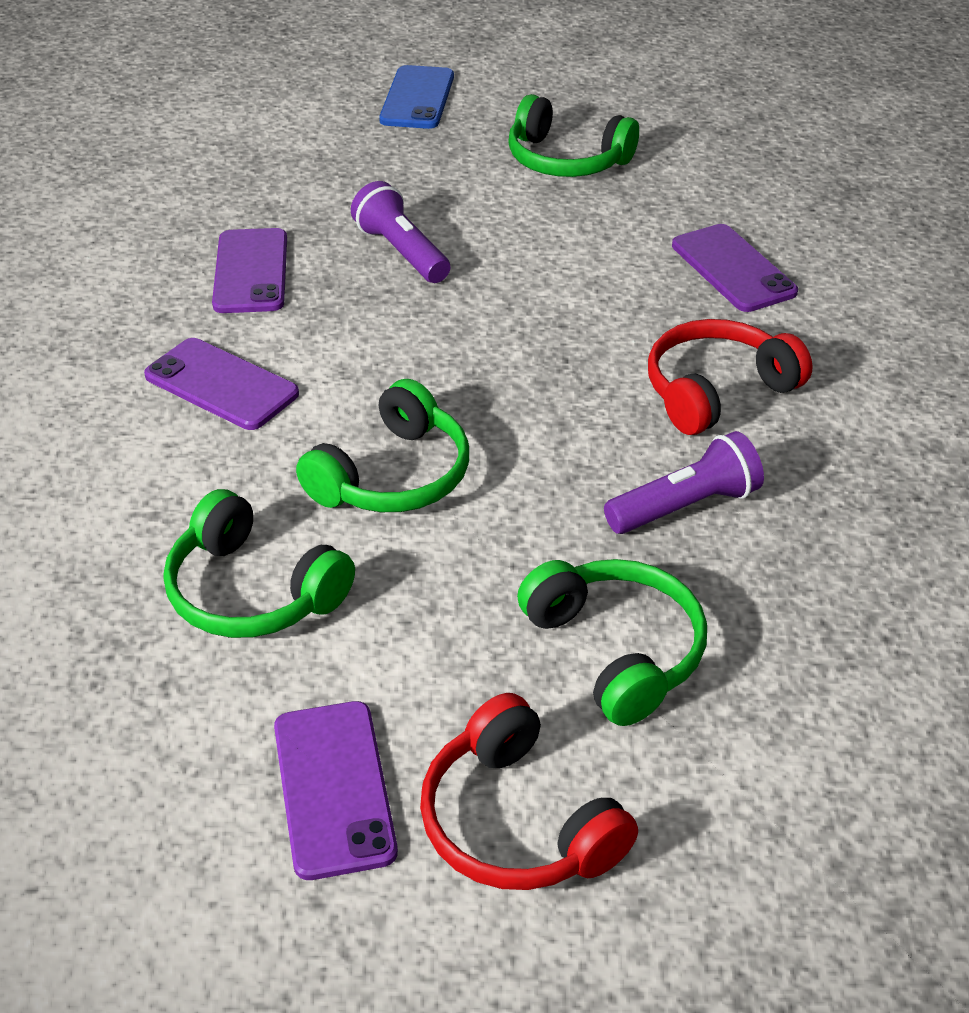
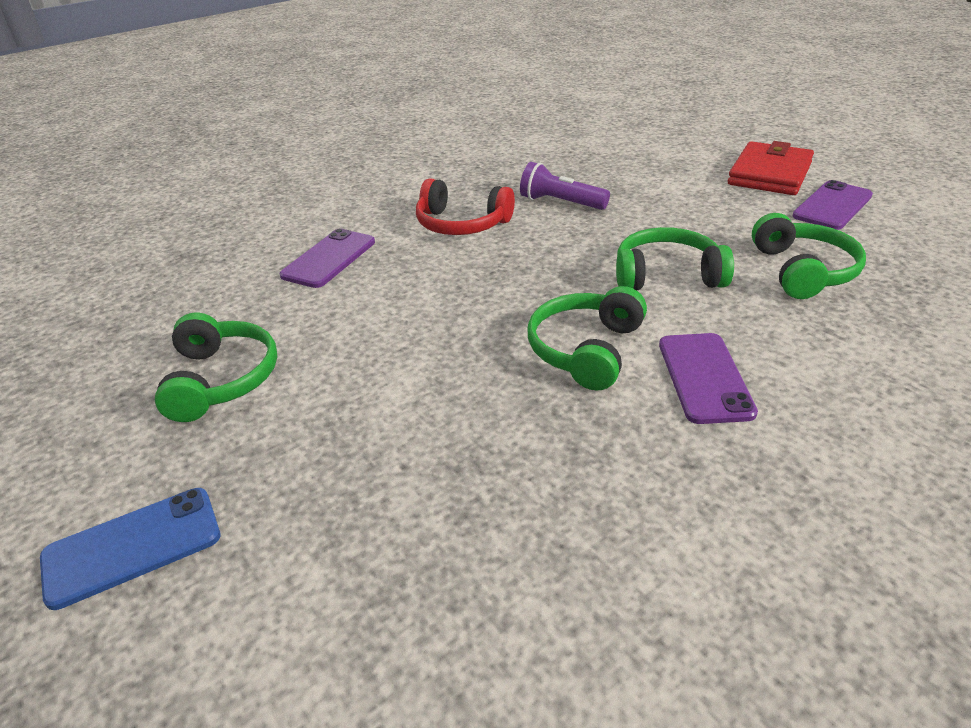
camera: 125 degrees left, 5 degrees down
(250, 271) = (572, 454): purple phone -> none
(401, 252) = (450, 390): purple flashlight -> none
(518, 822) = (769, 174): red headphones -> red wallet
(616, 651) = (666, 186): green headphones -> green headphones (586, 350)

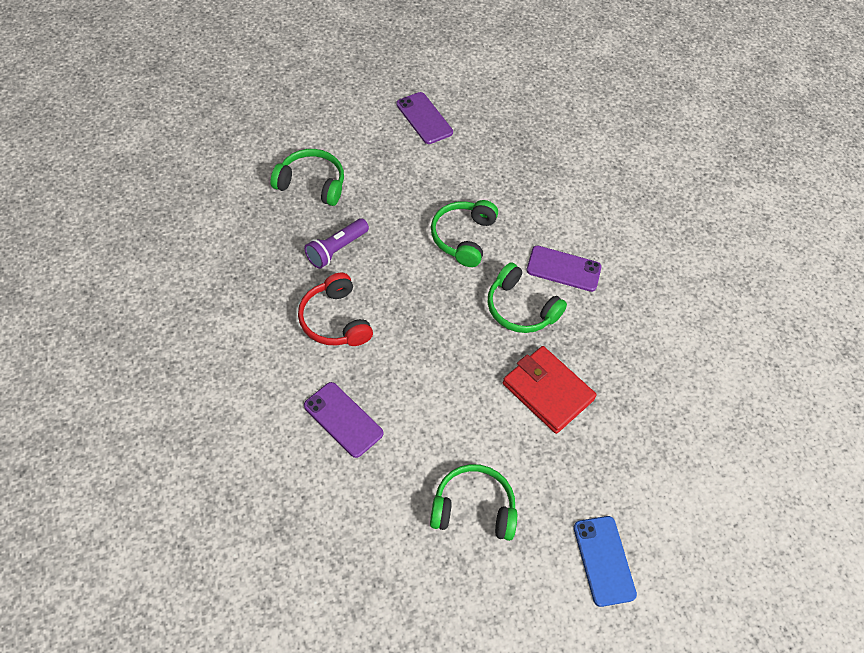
camera: 80 degrees left, 20 degrees up
(461, 224) = (335, 320): red headphones -> red headphones turned 120 degrees clockwise
(769, 174) = (363, 120): red wallet -> red wallet (547, 391)
(803, 271) = (488, 176): green headphones -> green headphones (311, 184)

